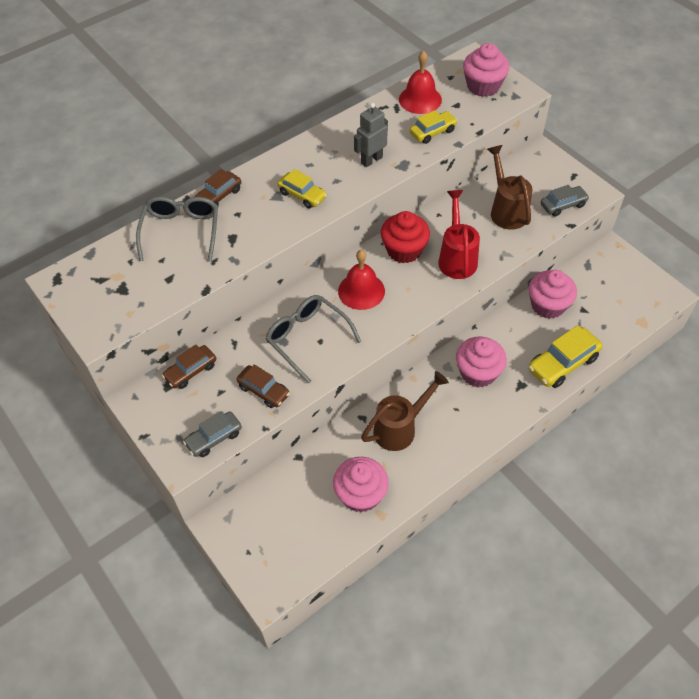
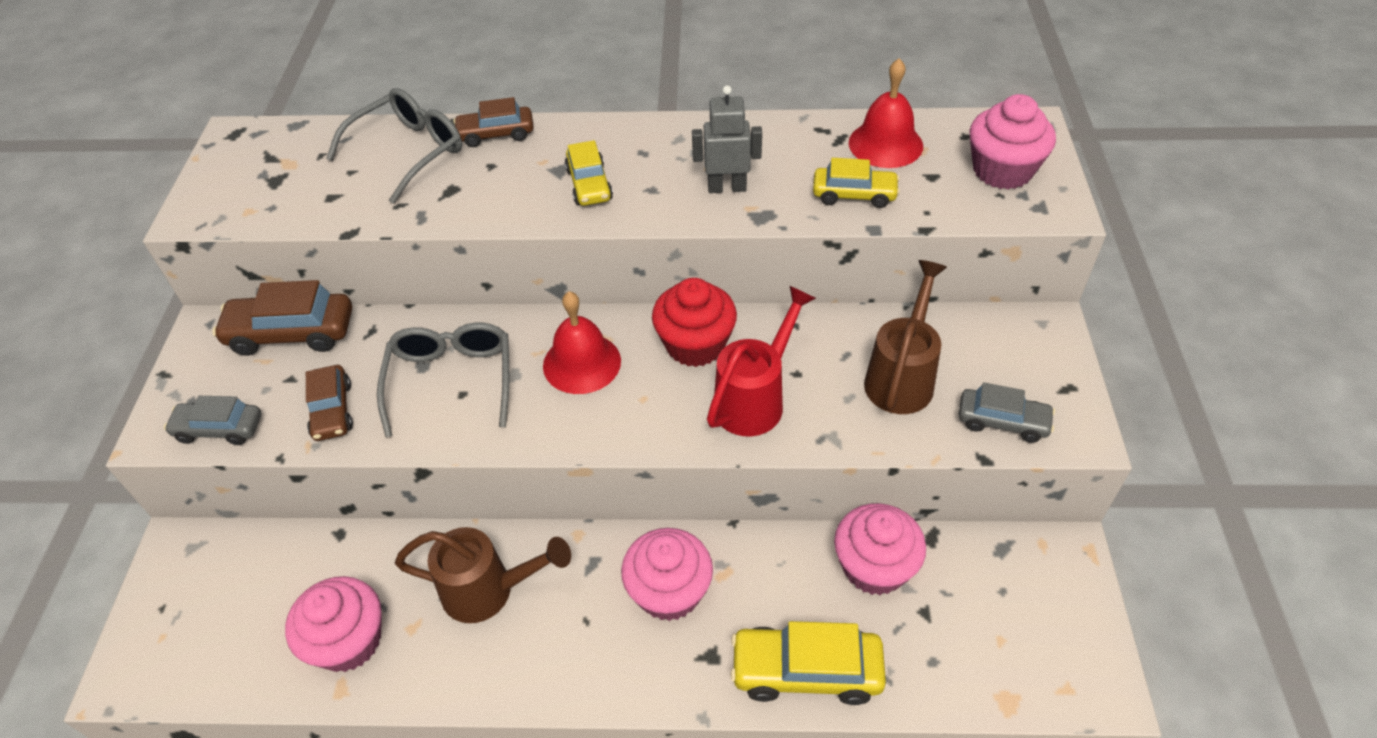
camera: 40 degrees right, 5 degrees down
(191, 371) = (291, 333): brown car -> brown car, size x1.56

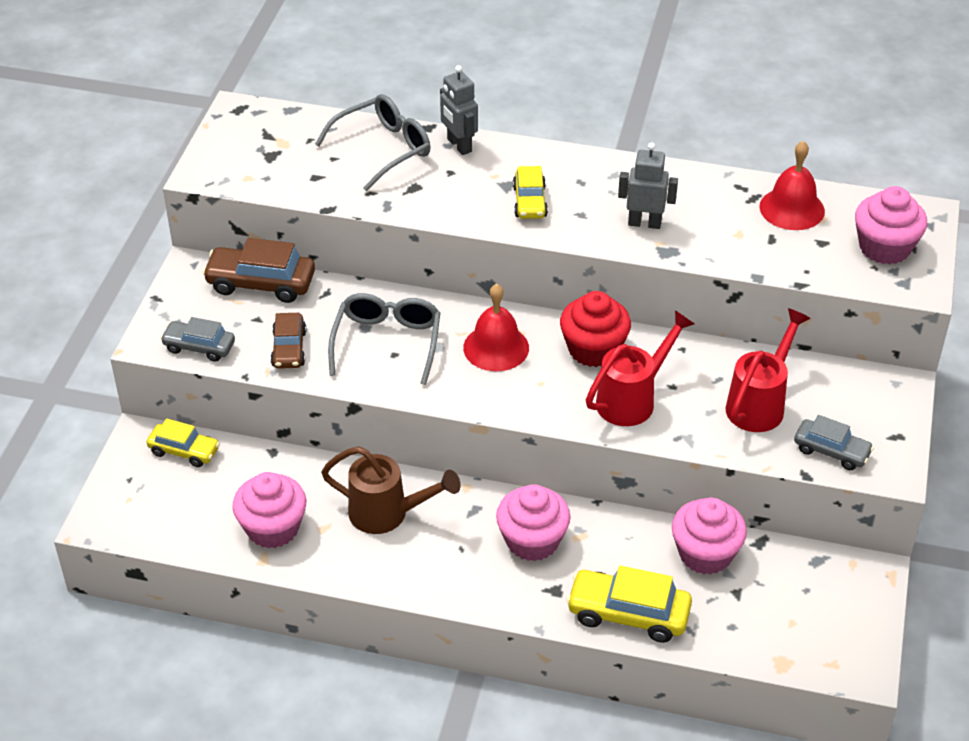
camera: 10 degrees right, 5 degrees down
(496, 134) = (459, 145): brown car -> grey robot
(854, 195) = (750, 247): yellow car -> yellow car (184, 451)
(902, 376) = (760, 403): brown watering can -> red watering can

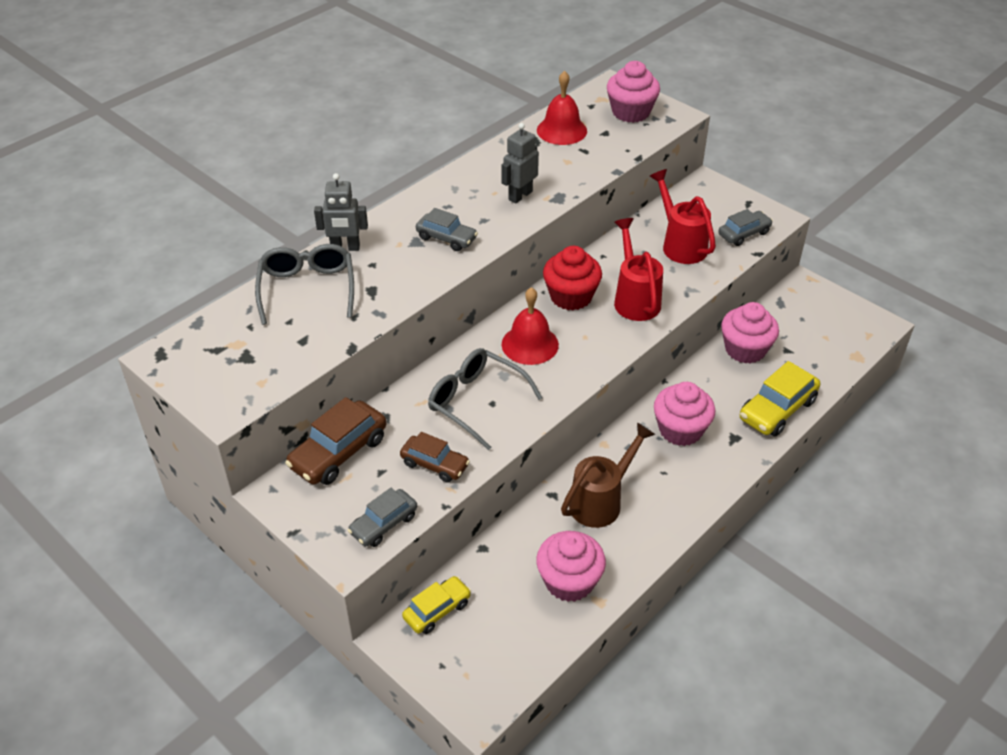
camera: 60 degrees left, 0 degrees up
(530, 202) = (446, 238): yellow car -> grey car

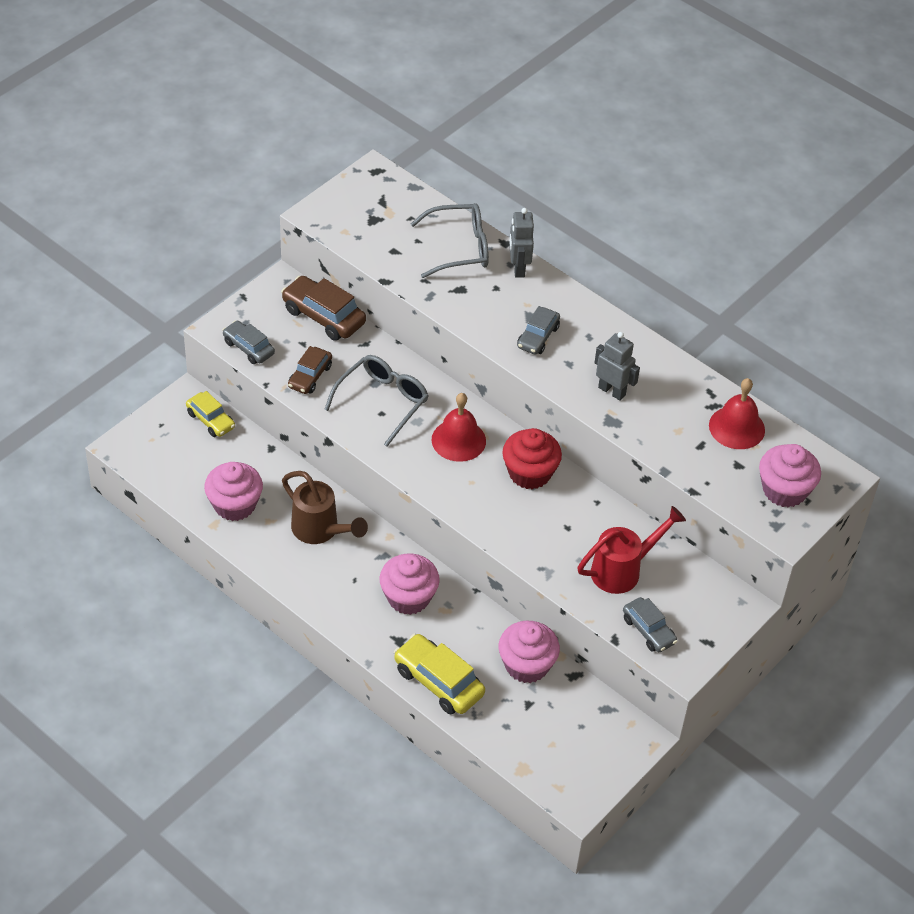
camera: 85 degrees right, 5 degrees up
(635, 298) = (530, 524): red watering can -> none

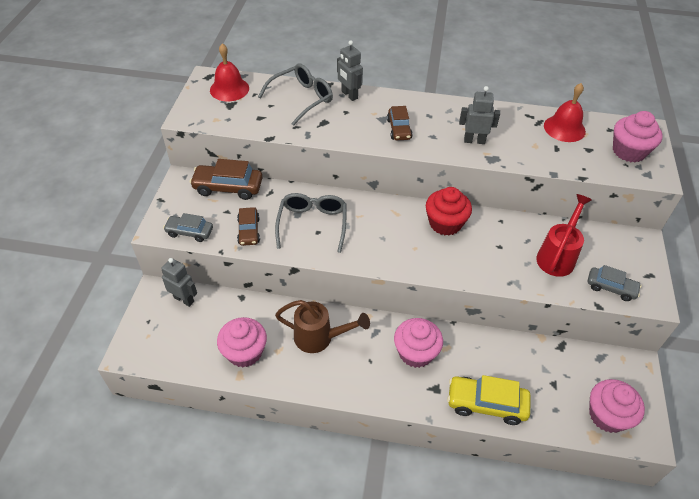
camera: 30 degrees left, 0 degrees up
(211, 420) = (184, 299): yellow car -> grey robot
(458, 440) = (383, 225): red bell -> red bell (229, 89)
(526, 665) = (528, 356): pink cupcake -> pink cupcake (607, 415)
(538, 337) = (399, 129): grey car -> brown car

